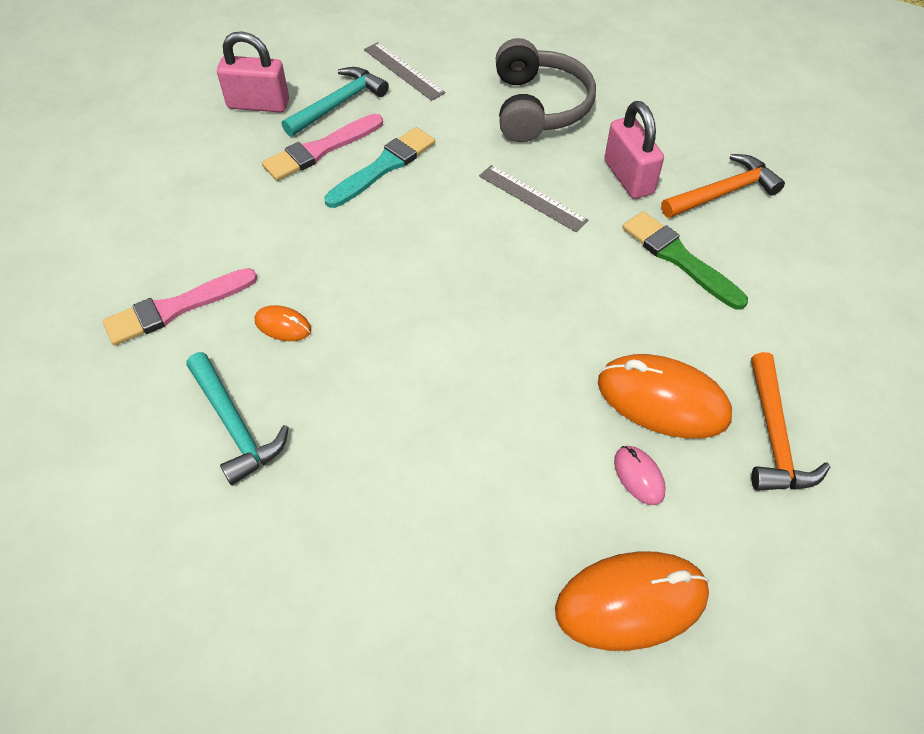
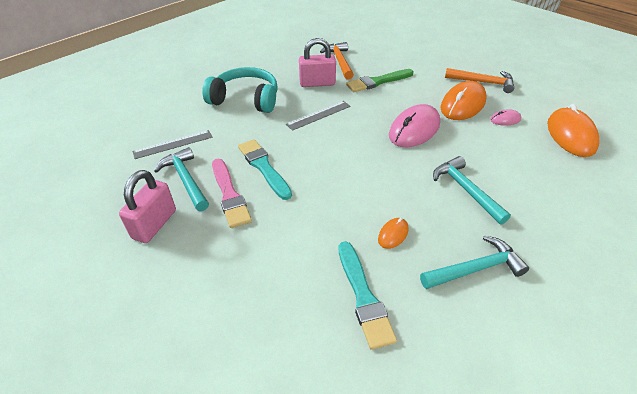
camera: 75 degrees left, 10 degrees down
(176, 308) = (363, 296): pink brush -> turquoise brush
(399, 410) = (466, 190): none -> turquoise hammer
(539, 107) = (246, 99): grey headphones -> turquoise headphones
(542, 328) = (414, 129): none -> pink mouse

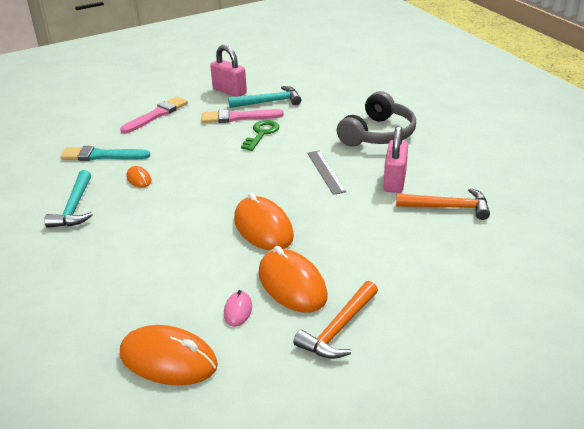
camera: 110 degrees right, 10 degrees down
(173, 144) = (319, 98): grey ruler -> none
(236, 281) = (156, 115): none -> pink brush
(246, 99) = (378, 134): turquoise headphones -> grey headphones
(263, 167) = (261, 134): turquoise brush -> green key
(378, 82) = (380, 227): green brush -> none
(414, 129) = (263, 228): pink mouse -> orange mouse
(466, 190) = (151, 232): turquoise hammer -> none

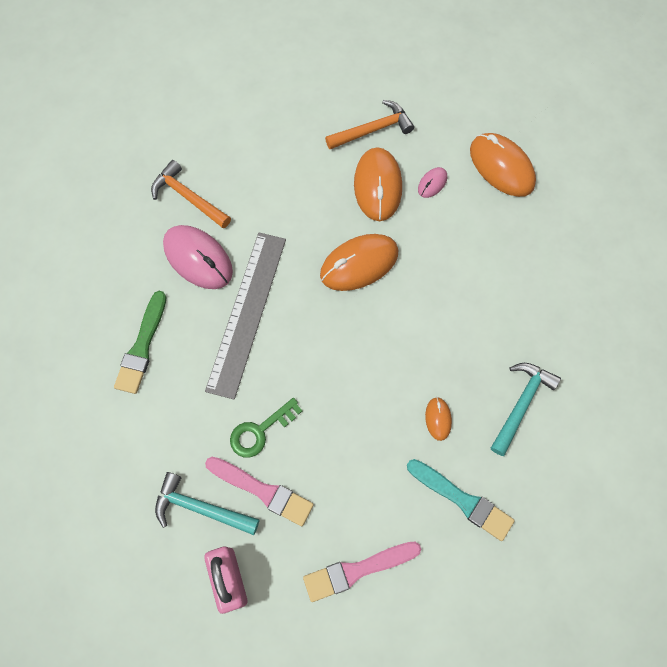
camera: 150 degrees left, 35 degrees up
(263, 228) = (359, 264): orange mouse -> orange mouse turned 60 degrees clockwise
(326, 172) = (247, 312): grey ruler -> grey ruler, size x1.89
(378, 134) = (142, 346): grey headphones -> green brush
(395, 181) = (198, 258): pink padlock -> pink mouse

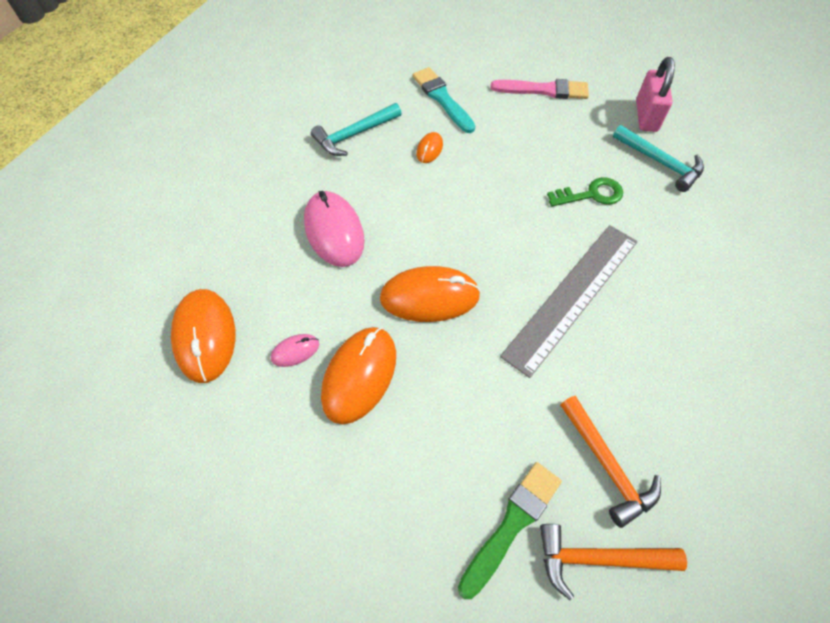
camera: 155 degrees left, 10 degrees down
(142, 346) = (697, 306): green brush -> green brush (511, 524)
(198, 258) = (613, 377): pink mouse -> pink mouse (334, 231)
(263, 491) = (602, 155): pink brush -> none
(373, 130) = (320, 457): orange hammer -> orange hammer (598, 558)

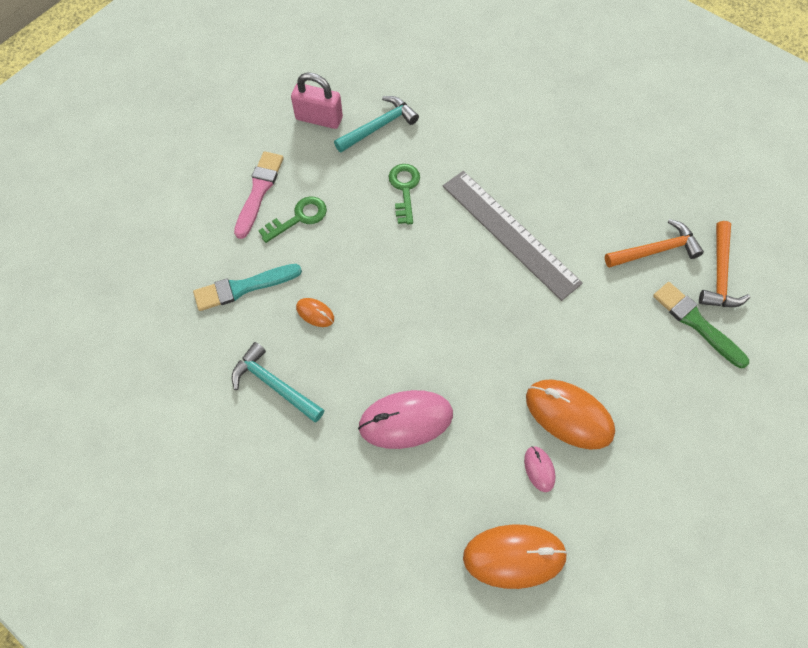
camera: 80 degrees left, 5 degrees up
(354, 135) = (274, 385): turquoise hammer -> turquoise hammer turned 150 degrees clockwise
(429, 297) = (496, 344): orange mouse -> none
(526, 121) = (299, 218): none -> green key

